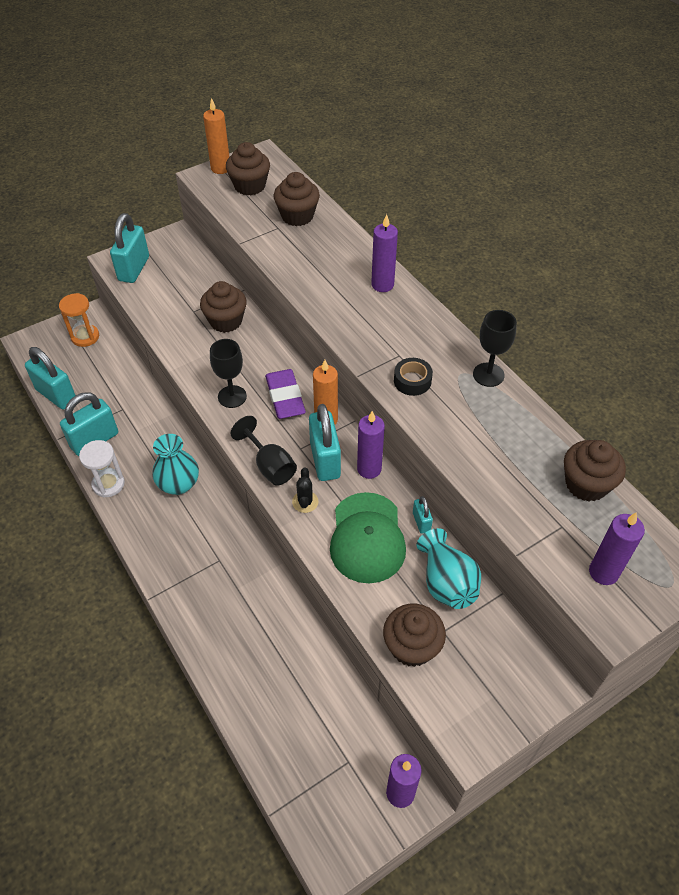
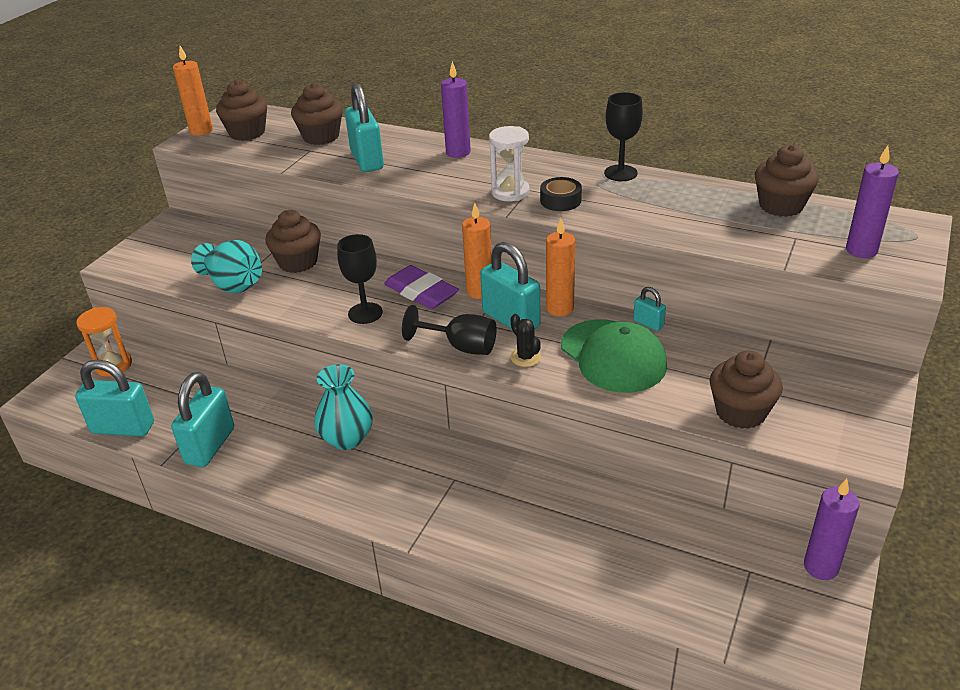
camera: 30 degrees left, 15 degrees down
(108, 484) = (264, 475): white hourglass -> white hourglass (510, 192)
(134, 269) = (149, 261): turquoise padlock -> turquoise padlock (367, 160)
(369, 469) = (559, 308): purple candle -> orange candle
(446, 582) = (717, 354): turquoise vase -> turquoise vase (234, 284)

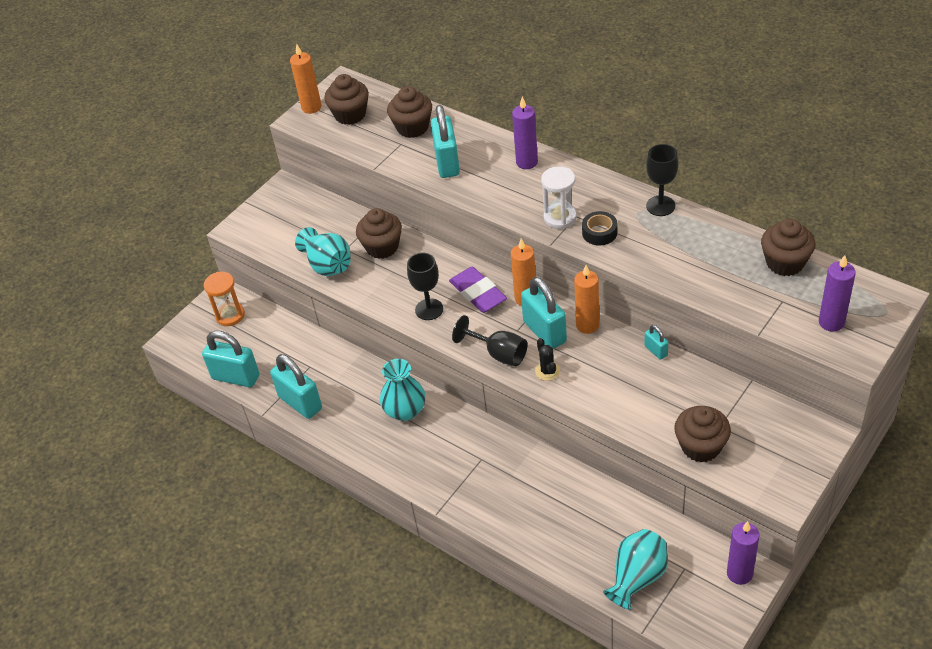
camera: 15 degrees right, 10 degrees up
(210, 446) = (300, 403): turquoise padlock -> turquoise padlock turned 75 degrees counterclockwise
(613, 356) = (617, 379): green cap -> none
(693, 590) = (637, 577): none -> turquoise vase

